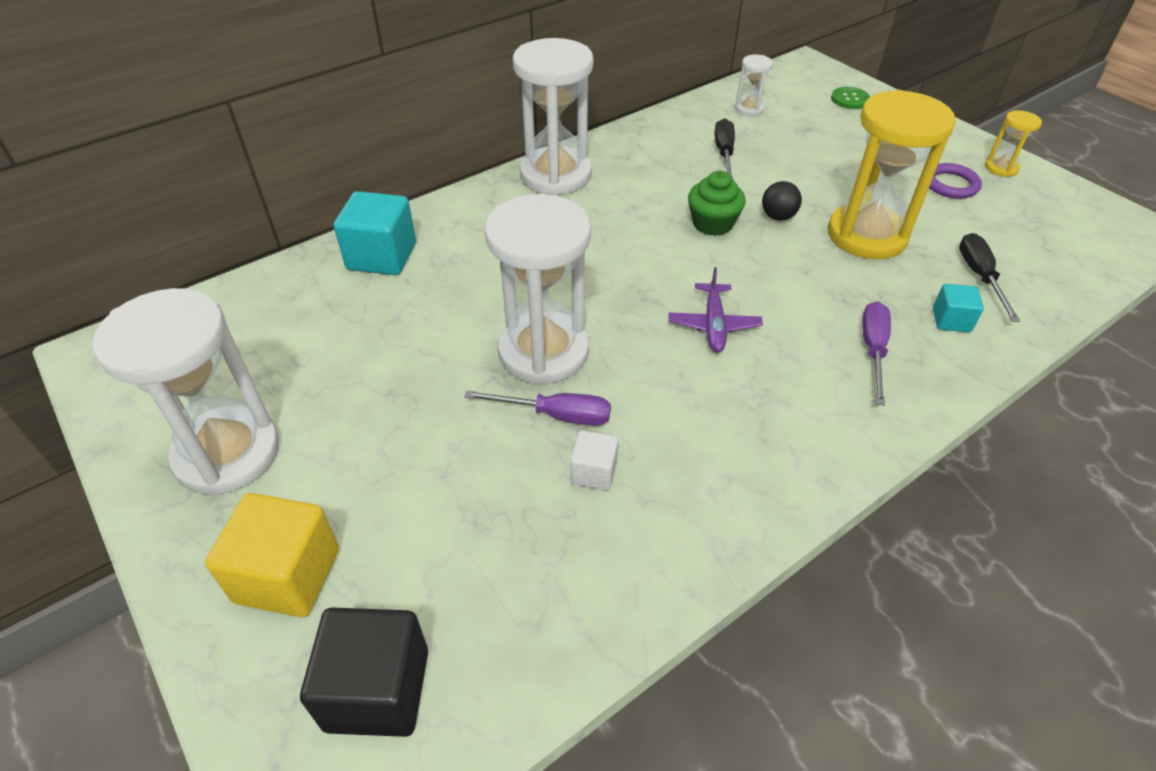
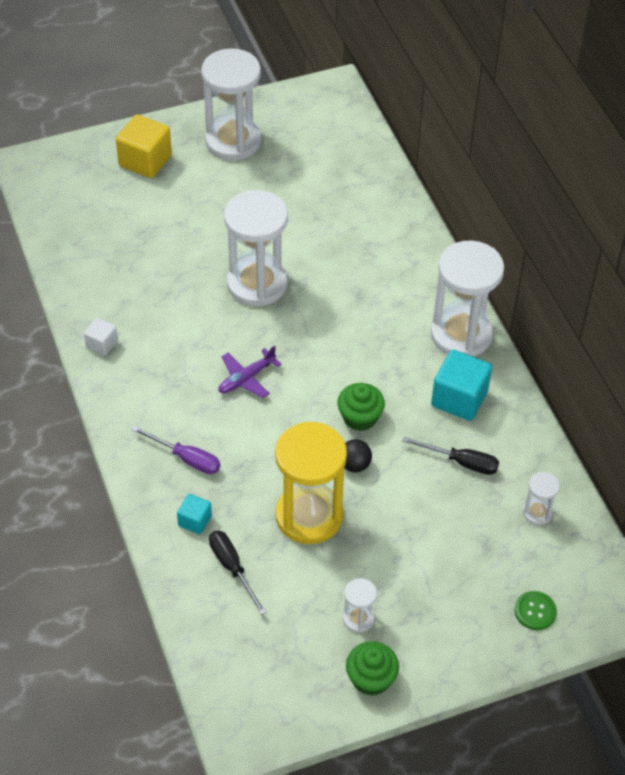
camera: 105 degrees right, 5 degrees up
(377, 690) = (73, 186): black cube -> none
(382, 256) = (386, 217): turquoise cube -> turquoise cube (459, 399)
(556, 415) = (201, 278): purple screwdriver -> none
(594, 472) = (153, 285): white cube -> white cube (102, 344)
(713, 325) = (246, 378): purple plane -> purple plane turned 60 degrees counterclockwise
(950, 184) = (358, 618): purple ring -> white hourglass
(980, 276) = (232, 568): black screwdriver -> black screwdriver turned 135 degrees counterclockwise
(1001, 168) = (371, 678): yellow hourglass -> green cupcake

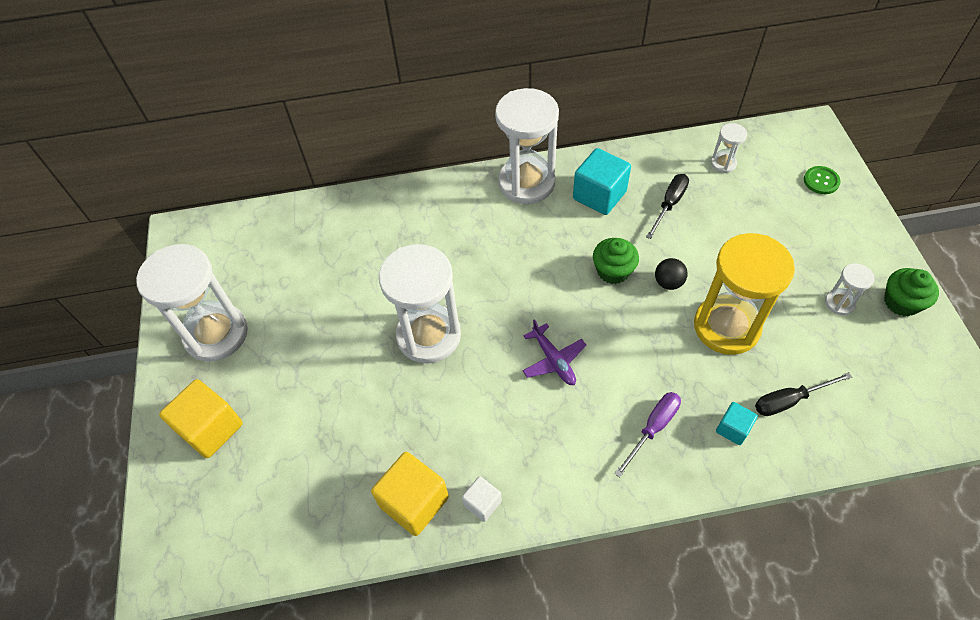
camera: 75 degrees left, 5 degrees up
(98, 300) = (414, 502): none -> yellow cube

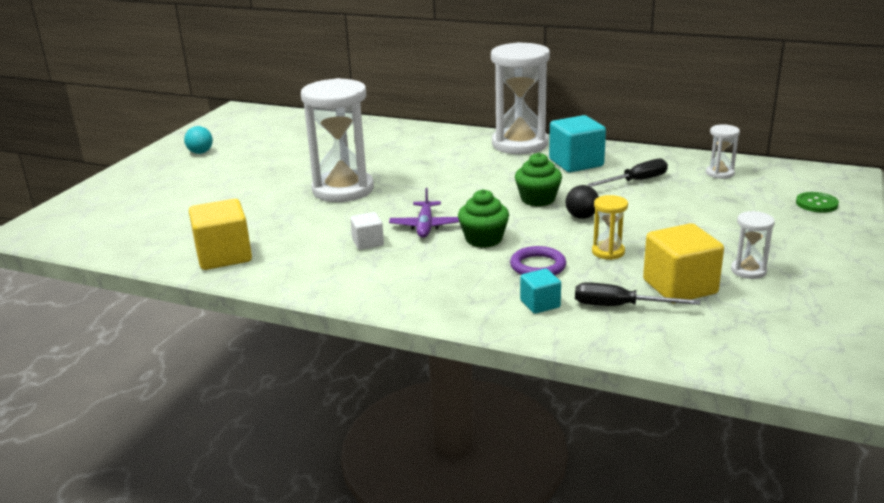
camera: 30 degrees right, 30 degrees down
(211, 428) = (140, 186): yellow cube -> yellow cube (680, 287)
(216, 334) = (200, 152): white hourglass -> turquoise ball
(482, 503) = (272, 272): white cube -> white cube (368, 242)
(653, 428) = (464, 281): purple screwdriver -> none
(691, 375) = (538, 266): none -> purple ring
(726, 327) = (608, 252): yellow hourglass -> yellow hourglass, size x0.45
(901, 302) = (824, 288): green cupcake -> green cupcake (483, 239)

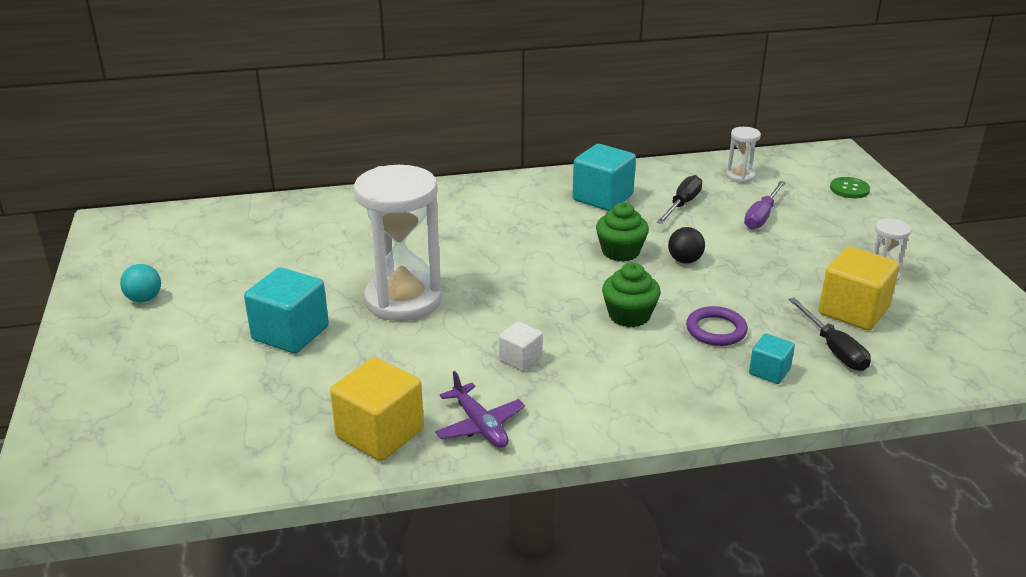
camera: 35 degrees left, 5 degrees up
(251, 190) = (290, 333): none -> turquoise cube
(425, 226) = (552, 319): purple plane -> purple plane (479, 425)
(519, 144) = (519, 188): white hourglass -> none
(608, 252) = (754, 293): yellow hourglass -> none
(619, 306) = (833, 349): black screwdriver -> black screwdriver turned 90 degrees counterclockwise
(697, 204) = (761, 216): none -> purple screwdriver

